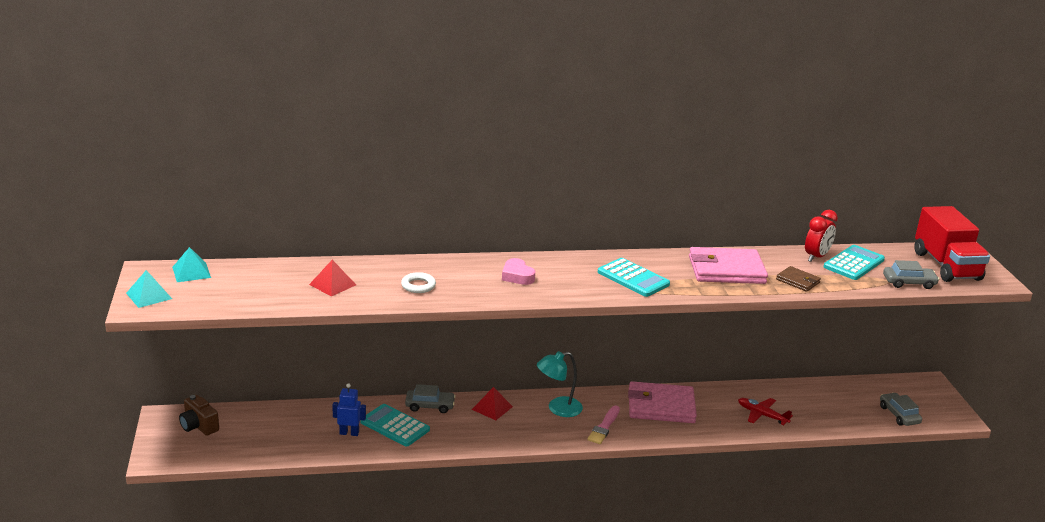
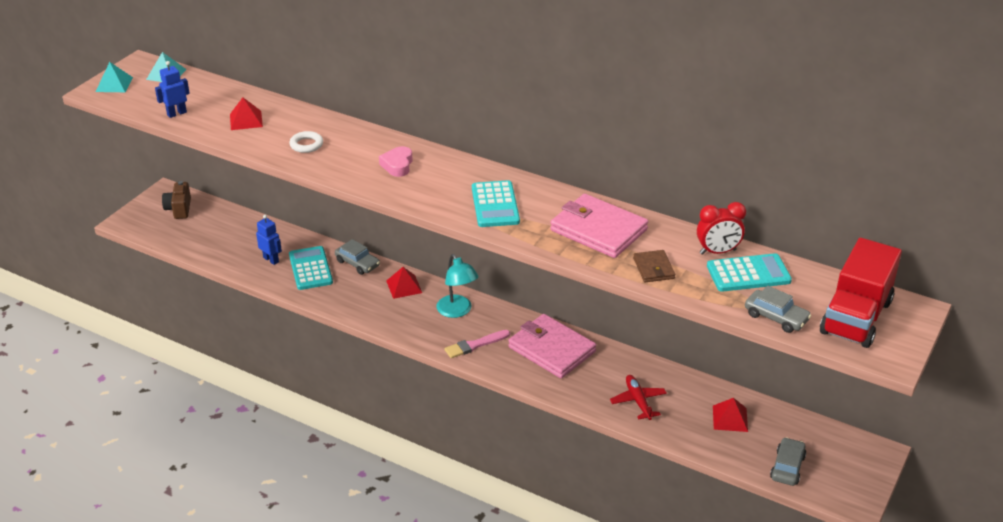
camera: 40 degrees right, 10 degrees up
(256, 299) = (176, 113): none -> blue robot
(558, 409) = (457, 311): turquoise lamp -> turquoise lamp turned 135 degrees counterclockwise
(828, 400) = (730, 418): none -> red pyramid

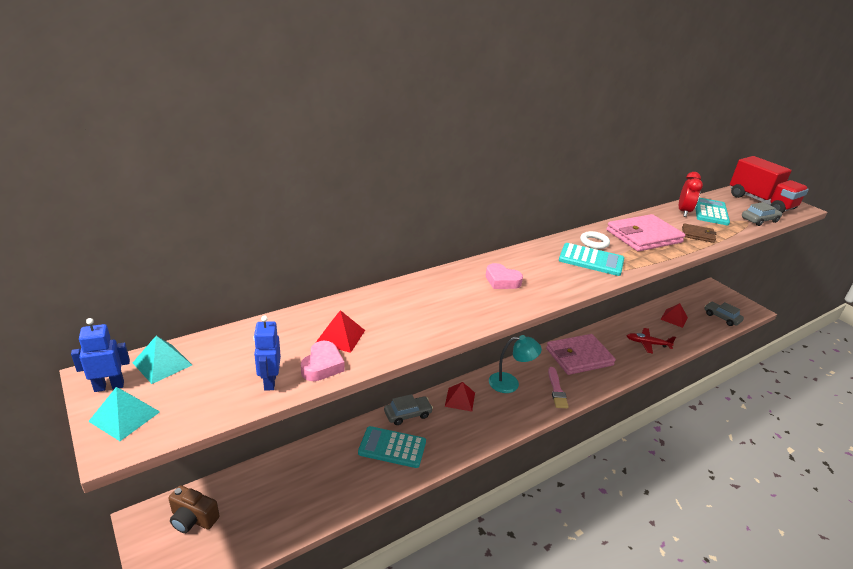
camera: 65 degrees left, 5 degrees down
(207, 125) = (322, 366): none -> pink heart
(271, 260) = (355, 471): blue robot -> blue robot (109, 386)
(306, 145) = (426, 315): white ring -> white ring (594, 242)

